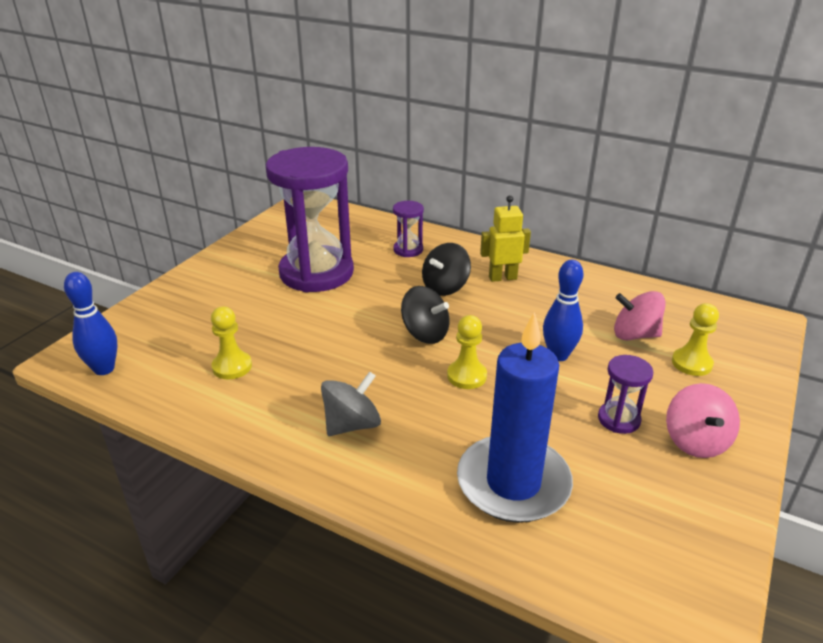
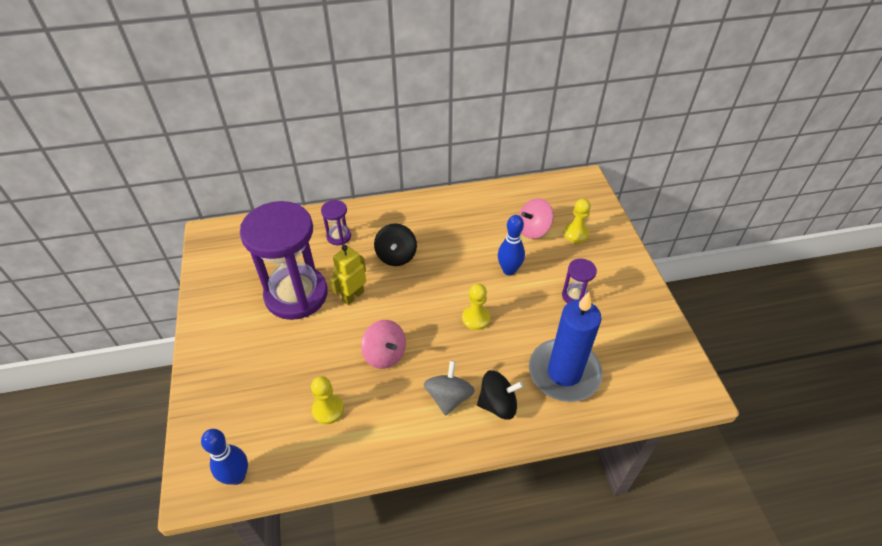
camera: 40 degrees left, 15 degrees up
(425, 334) = (421, 302): black spinning top -> black spinning top (498, 404)
(502, 277) = (423, 227): yellow robot -> yellow robot (353, 296)
(696, 441) = (618, 286): pink spinning top -> pink spinning top (385, 354)

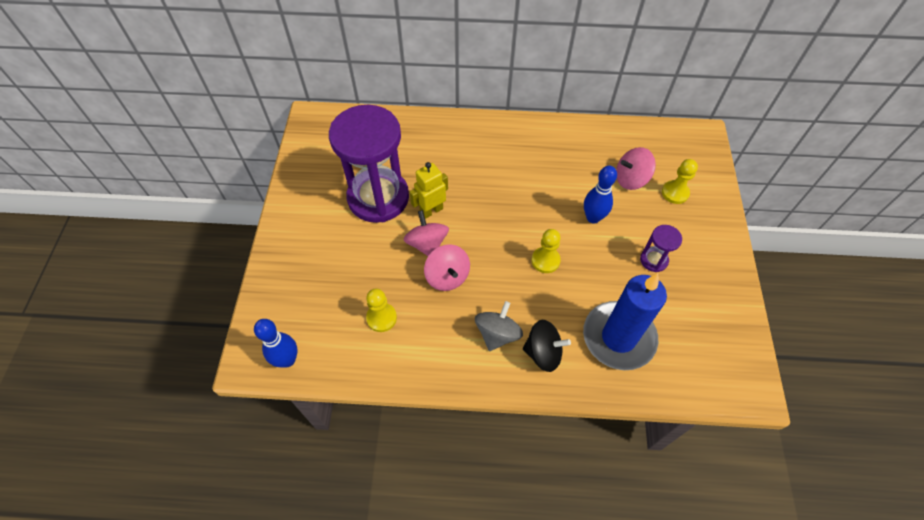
camera: 15 degrees right, 10 degrees up
(339, 236) = (432, 146): purple hourglass -> none
(356, 328) = (427, 244): none -> pink spinning top
(396, 256) = (483, 178): black spinning top -> none

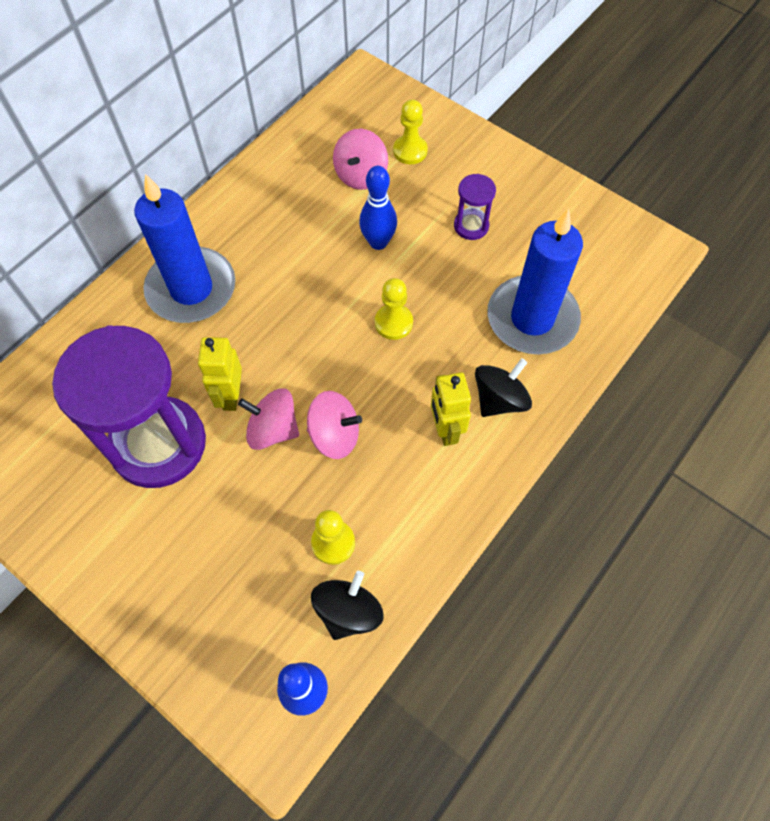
camera: 55 degrees left, 5 degrees up
(346, 352) = (348, 611): none -> black spinning top
(480, 150) = (191, 289): none -> blue candle
(497, 334) = (445, 430): grey spinning top -> yellow robot

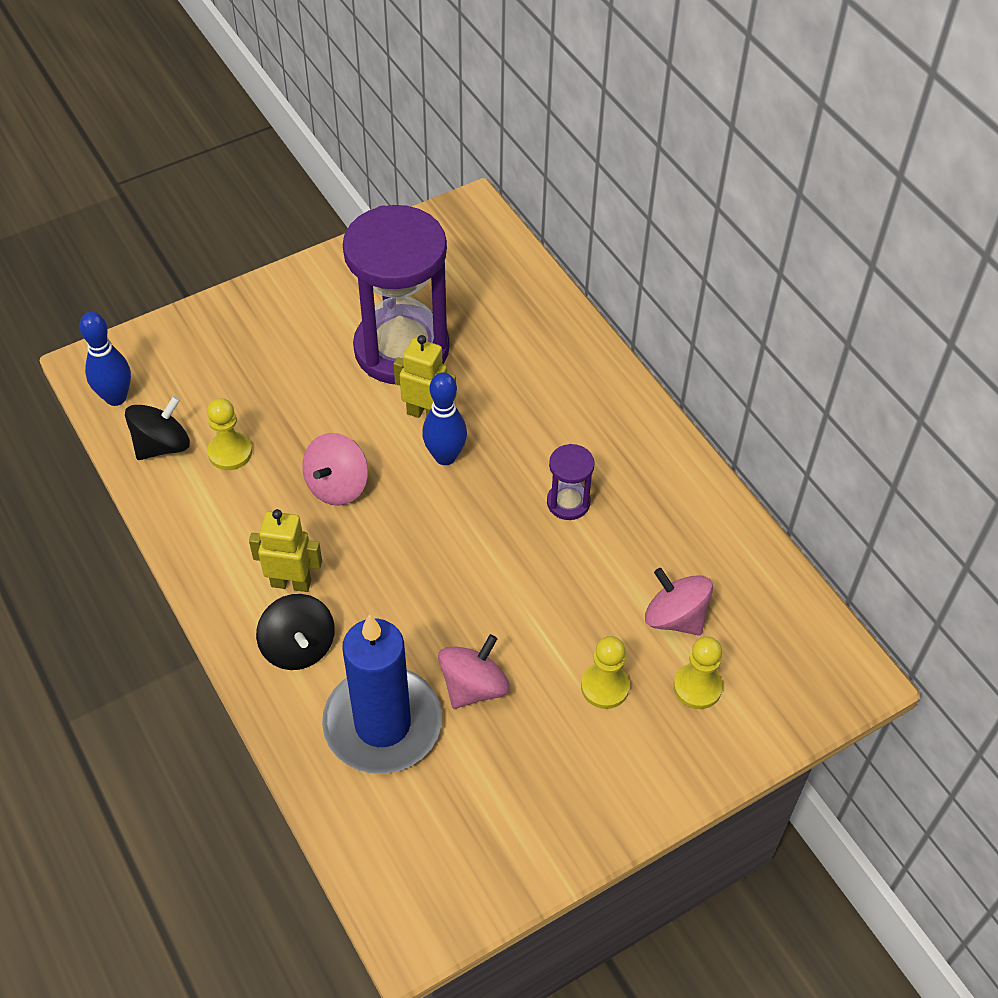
camera: 110 degrees right, 10 degrees down
(191, 289) = (572, 412): blue candle -> none
(273, 429) = (370, 438): pink spinning top -> pink spinning top (474, 686)
(348, 611) = (162, 445): black spinning top -> black spinning top turned 90 degrees counterclockwise
(378, 242) = (562, 602): blue bowling pin -> blue bowling pin (445, 456)
(393, 323) = (444, 580): yellow pawn -> yellow pawn (605, 687)
(471, 226) = (546, 712): purple hourglass -> purple hourglass (568, 502)

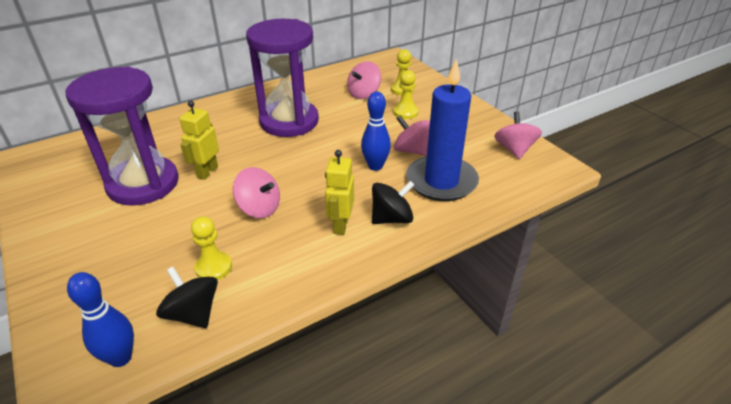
camera: 90 degrees left, 15 degrees down
(445, 456) = (245, 163): blue bowling pin -> blue bowling pin (375, 166)
(472, 861) = (514, 149): none -> pink spinning top
(568, 502) = (289, 121): purple hourglass -> purple hourglass, size x2.36

